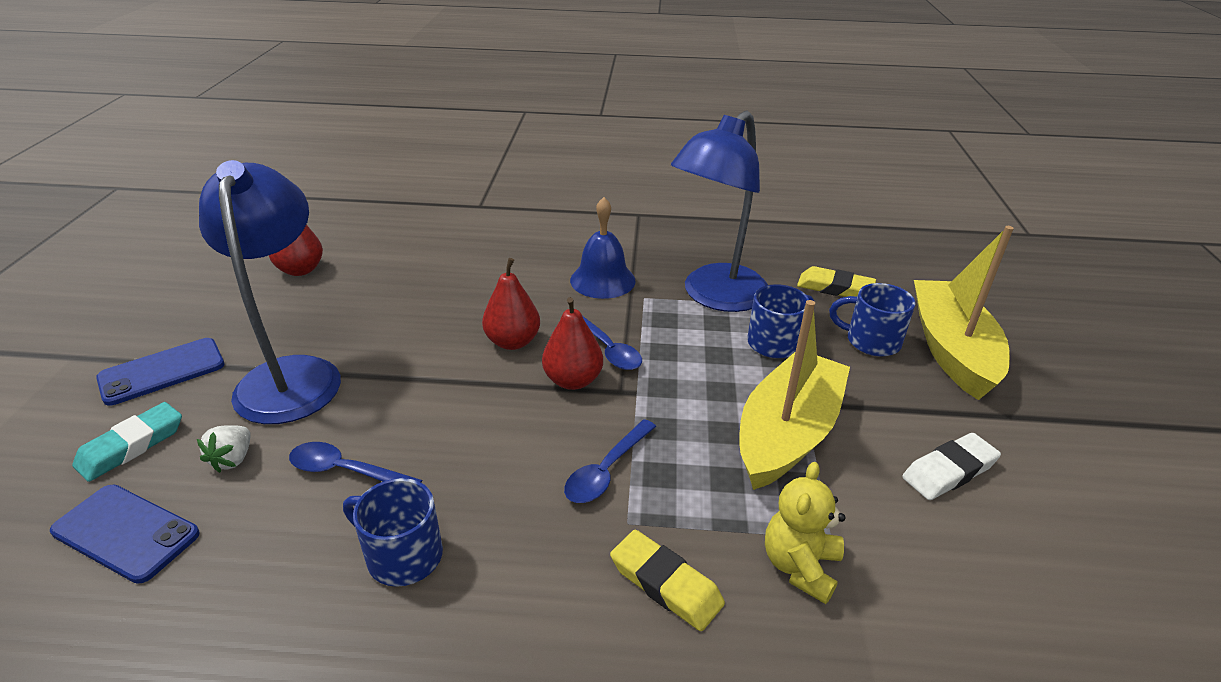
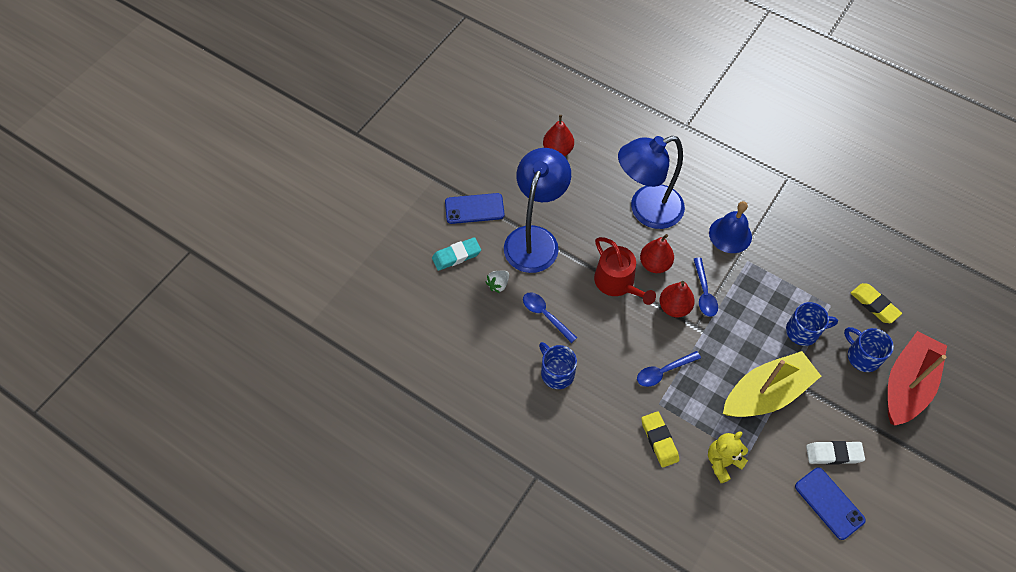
camera: 30 degrees right, 25 degrees up
(126, 533) = (450, 307): blue phone -> blue phone (829, 503)
(463, 382) = (617, 283): none -> red watering can
(715, 297) = (792, 279): blue lamp -> blue lamp (646, 210)
(951, 350) = (907, 384): yellow boat -> red boat

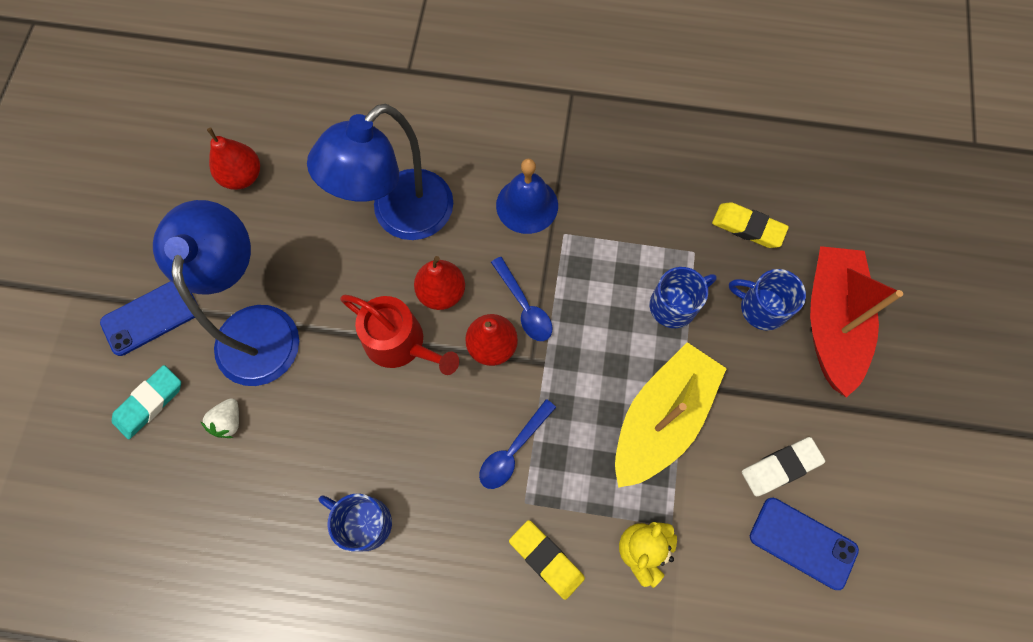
camera: 25 degrees left, 10 degrees up
(545, 315) = (315, 439): blue spoon -> none

